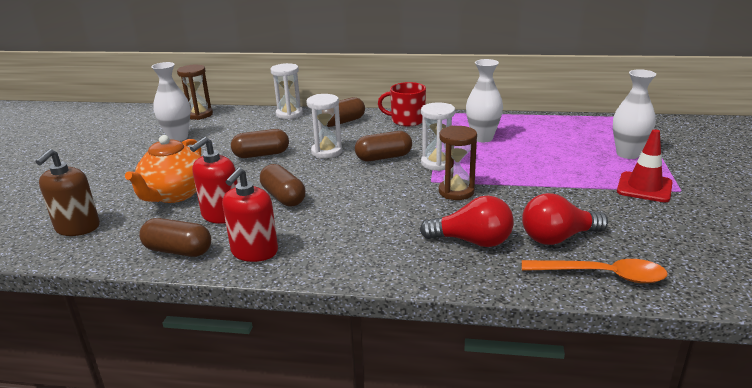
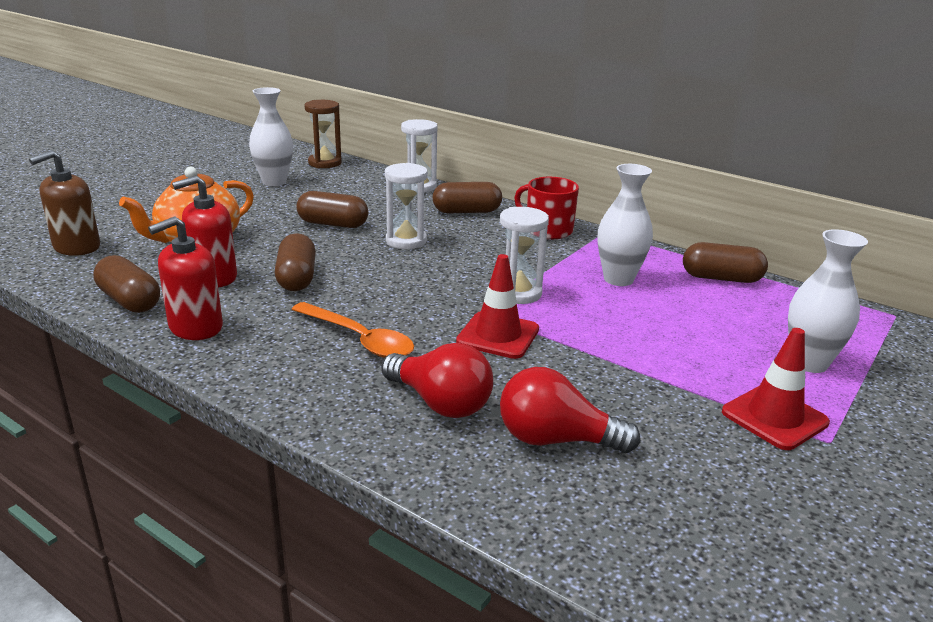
camera: 25 degrees right, 0 degrees up
(384, 157) = (463, 267): brown capsule -> brown capsule (721, 278)
(456, 192) = (498, 335): brown hourglass -> red traffic cone
(602, 275) = (553, 511): orange spoon -> orange spoon (359, 339)

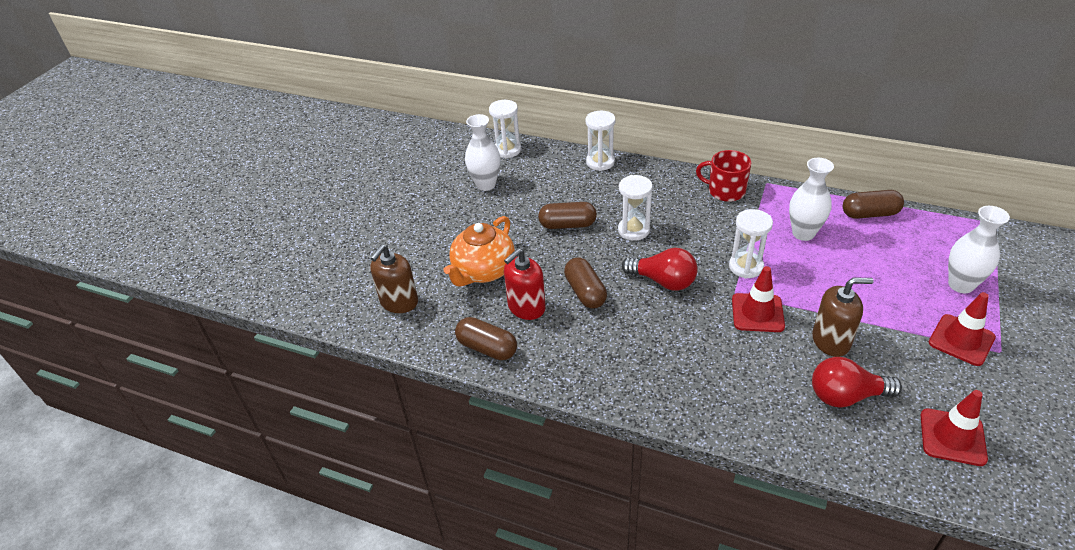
camera: 10 degrees left, 15 degrees up
(195, 327) = (554, 361): red soap dispenser -> none
(325, 163) = (507, 150): brown hourglass -> white hourglass
(359, 339) = (670, 342): orange spoon -> none
(440, 403) = (759, 385): red light bulb -> red light bulb (663, 281)
(466, 212) = (655, 184): brown capsule -> none
(578, 380) = (831, 341): none -> brown soap dispenser
(690, 521) = (952, 437): none -> red traffic cone

